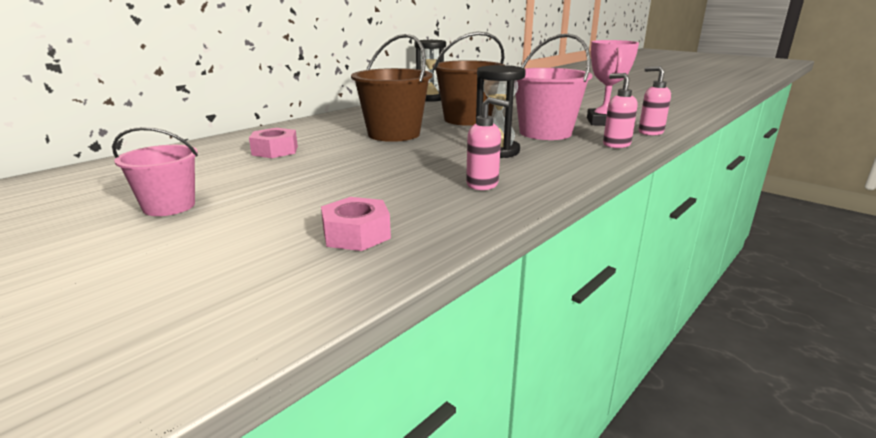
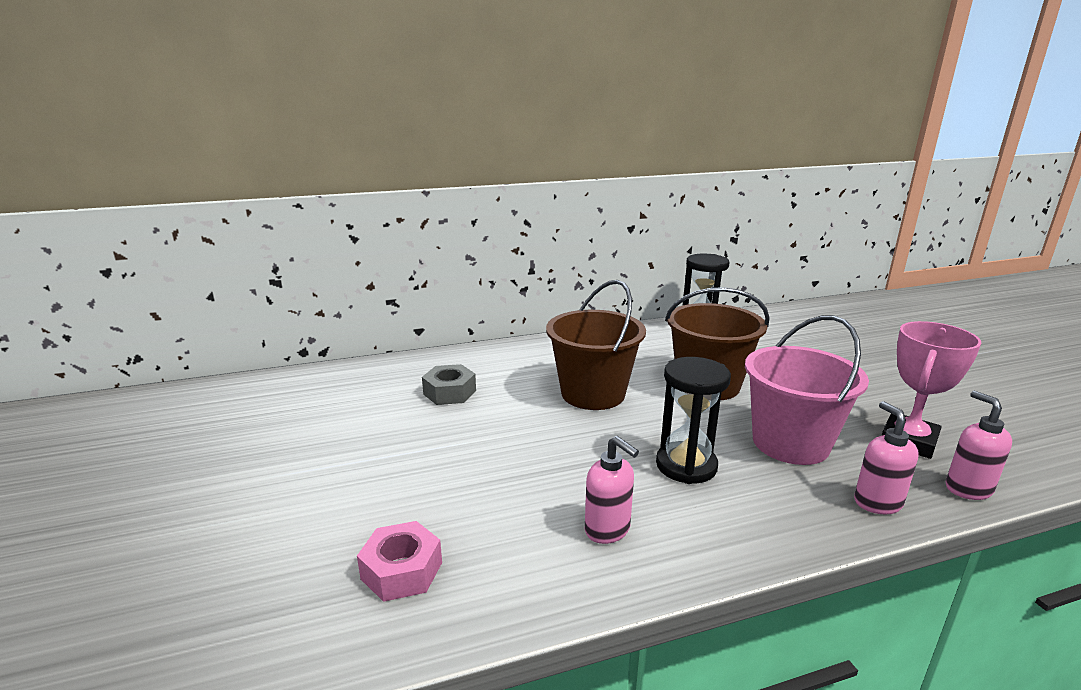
camera: 30 degrees right, 0 degrees up
(169, 206) = (296, 458): pink bucket -> none
(275, 151) = (449, 392): pink nut -> grey nut

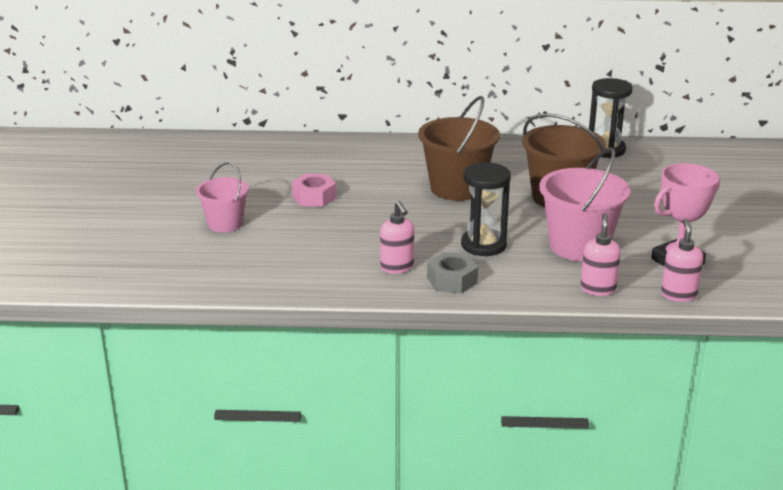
camera: 20 degrees right, 5 degrees up
(317, 507) = (225, 224): none -> pink bucket
(401, 570) = (261, 262): pink nut -> pink nut (314, 197)
(449, 392) = (346, 169): grey nut -> grey nut (452, 280)

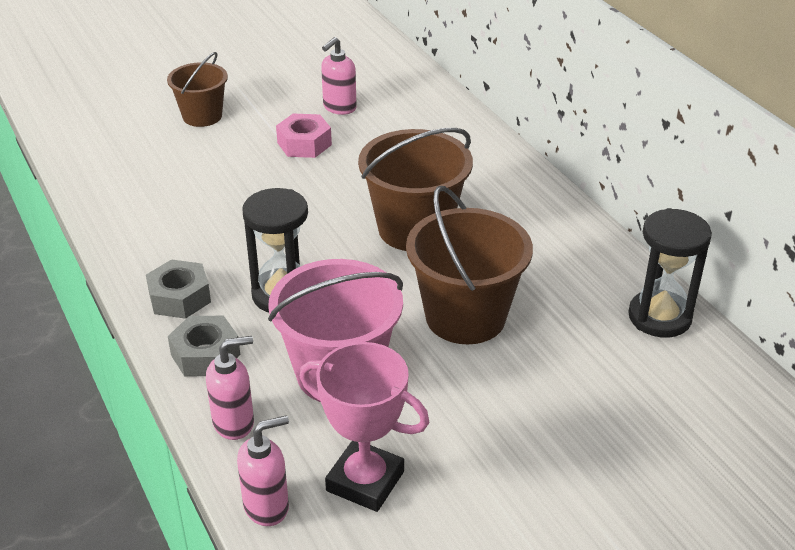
camera: 60 degrees right, 10 degrees up
(225, 224) = (202, 116): pink bucket -> brown bucket
(397, 268) = (183, 250): pink soap dispenser -> pink soap dispenser (339, 108)
(523, 284) = (205, 355): none -> grey nut

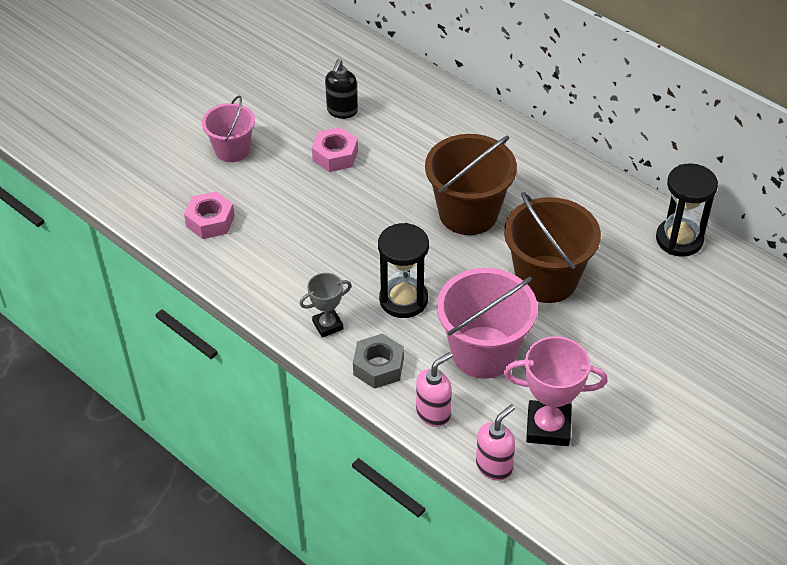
camera: 20 degrees left, 10 degrees up
(132, 171) = (210, 221): none -> pink nut
(179, 297) = (327, 325): grey nut -> grey trophy
(202, 116) = (232, 150): brown bucket -> pink bucket
(339, 108) = (342, 111): pink soap dispenser -> black soap dispenser

